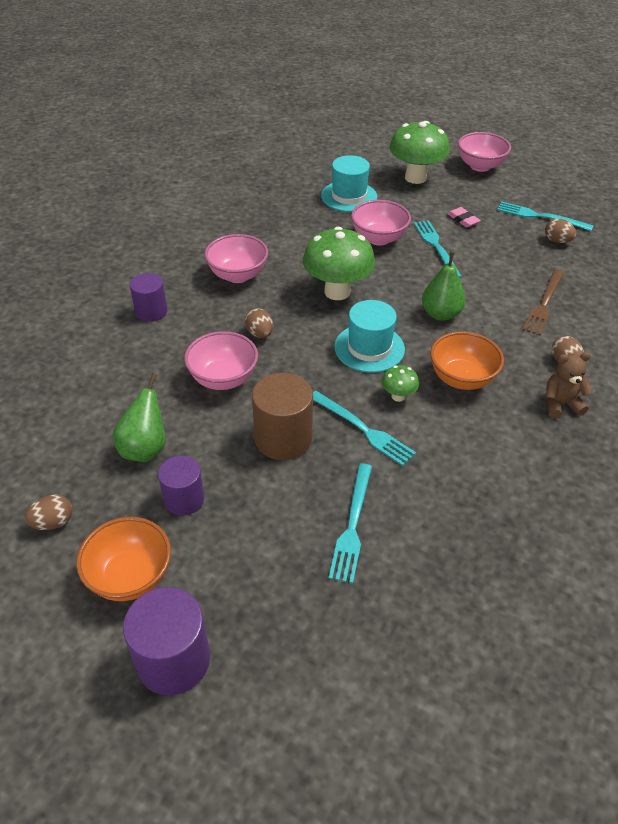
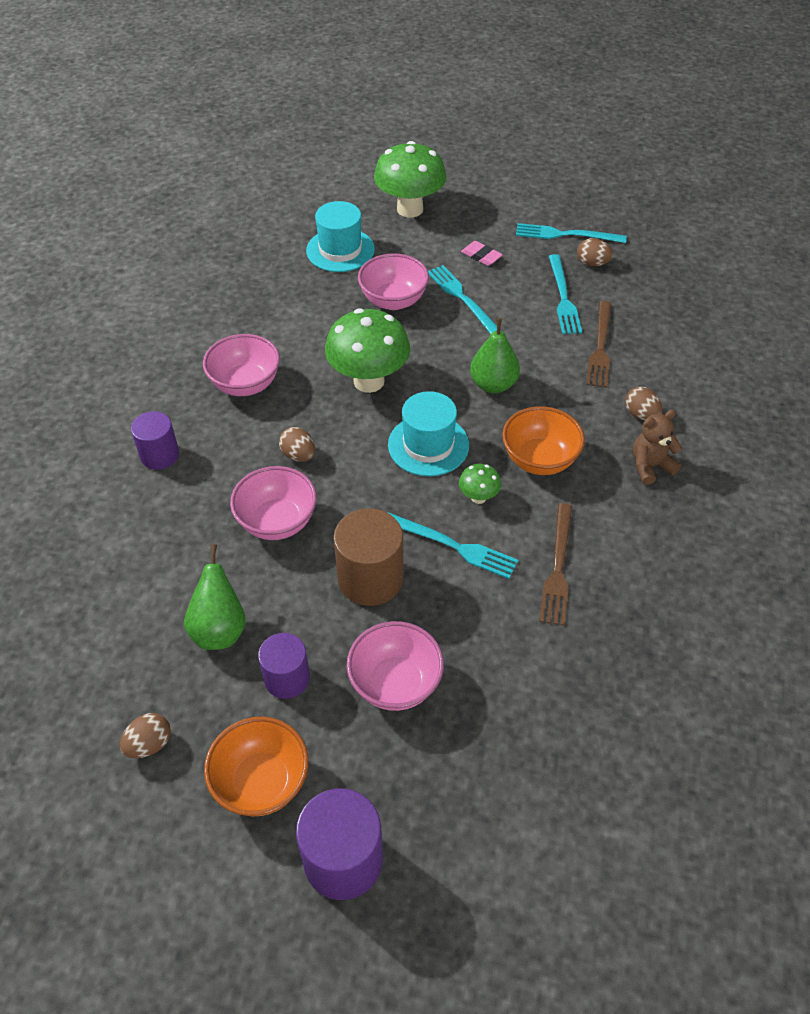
camera: 15 degrees left, 5 degrees up
(352, 525) = (478, 660): turquoise fork -> turquoise fork (563, 297)
(449, 467) = (558, 567): none -> brown fork
(480, 166) = (479, 179): pink bowl -> pink bowl (395, 683)

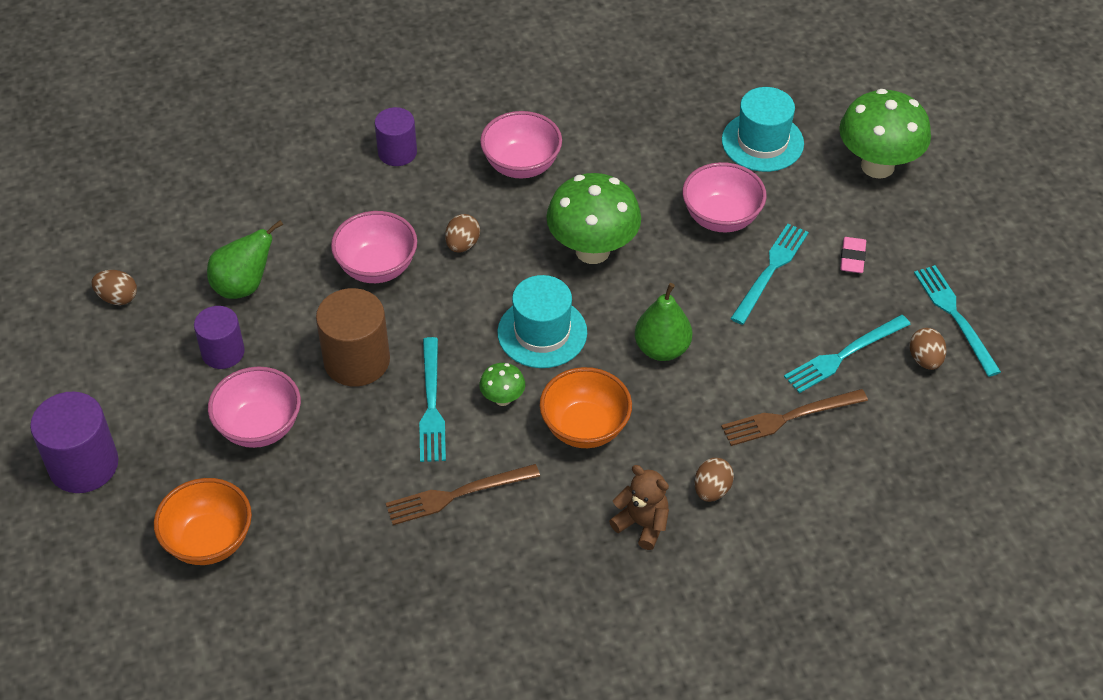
camera: 60 degrees right, 0 degrees up
(261, 782) = (122, 382): orange bowl -> orange bowl (209, 541)

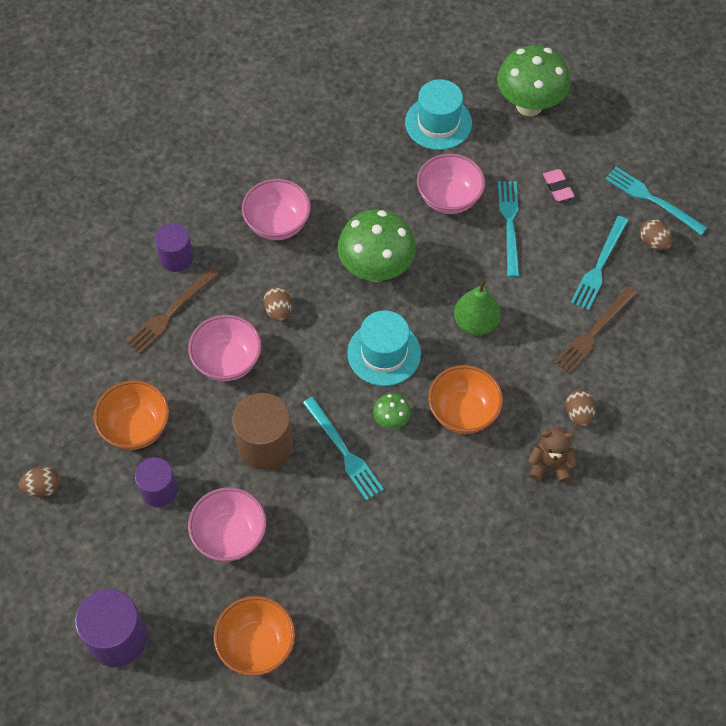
camera: 30 degrees left, 10 degrees up
(244, 286) = (136, 427): green pear -> orange bowl
(457, 494) = (409, 511): brown fork -> brown fork (170, 313)

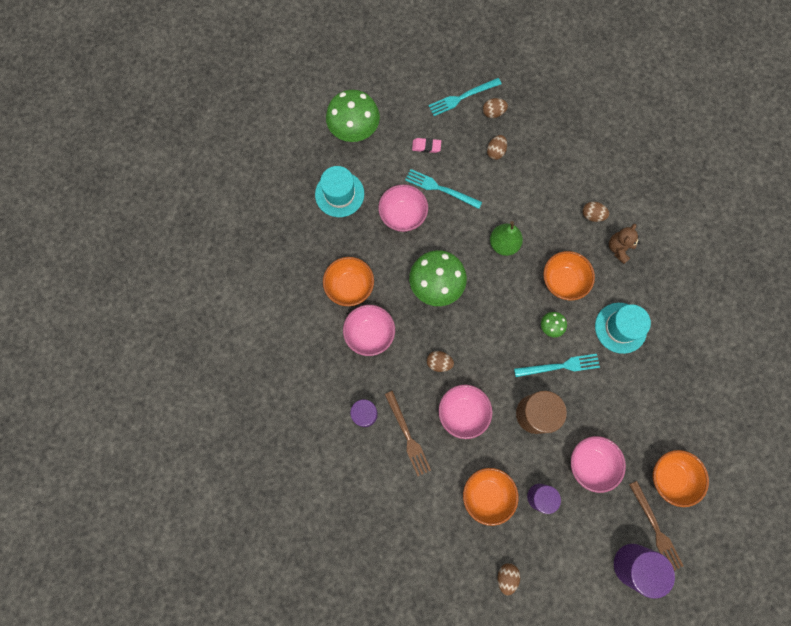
camera: 65 degrees left, 15 degrees up
(326, 180) = (350, 287): none -> orange bowl
(384, 353) = (500, 310): turquoise hat -> turquoise hat (620, 328)
(594, 332) = (540, 178): brown fork -> brown fork (655, 528)
(599, 266) = (495, 152): turquoise fork -> brown egg

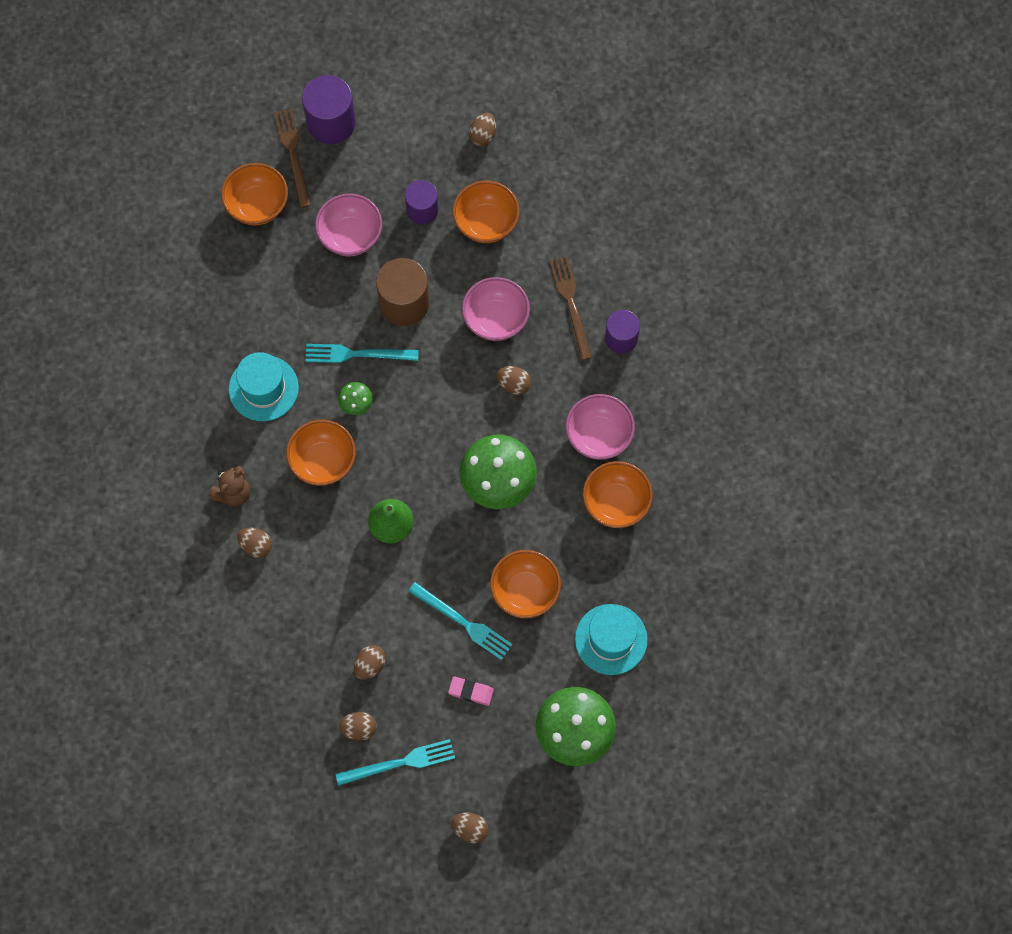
camera: 170 degrees left, 5 degrees down
(403, 216) = (525, 591): pink bowl -> orange bowl
(410, 67) = (470, 829): none -> brown egg

